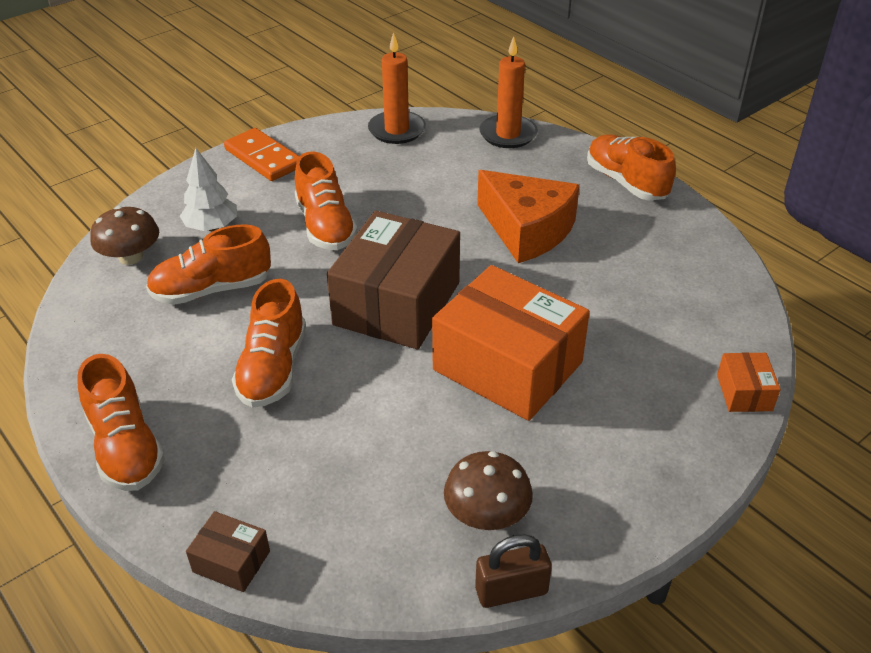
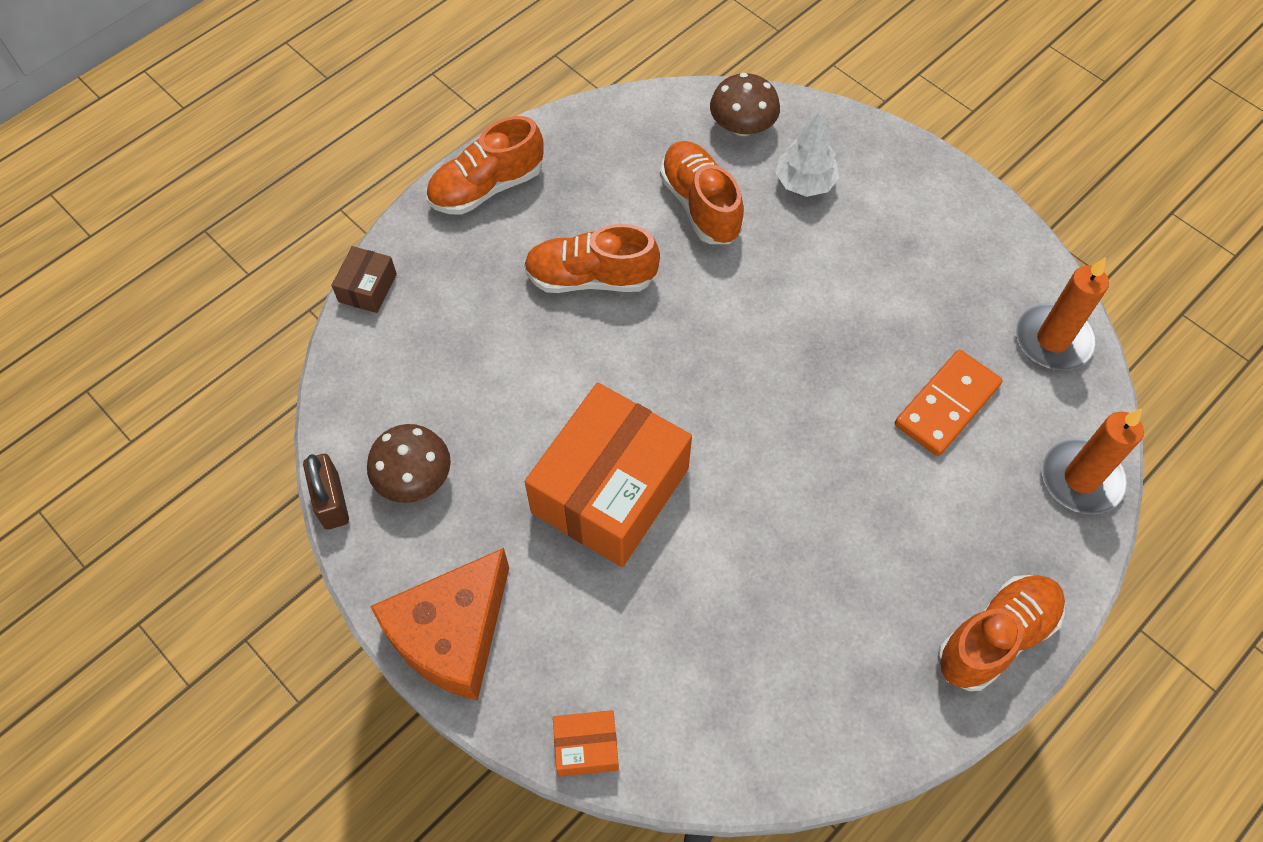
camera: 85 degrees right, 20 degrees up
(263, 158) = (949, 205): orange domino -> orange domino (946, 405)
(325, 226) = (826, 289): orange shoe -> none
(397, 303) = (699, 375): brown box -> none
(527, 230) = (857, 507): orange cheese -> orange cheese (452, 634)

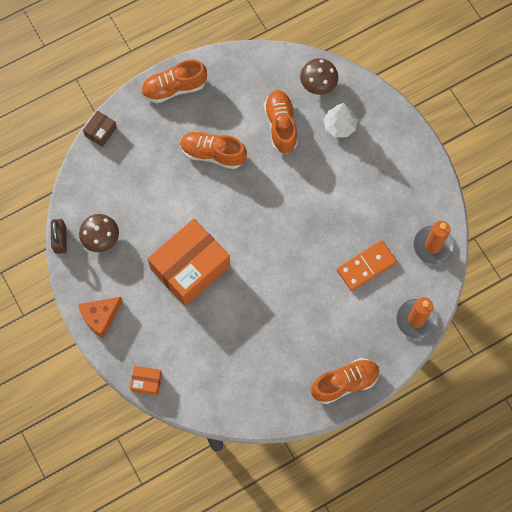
camera: 15 degrees right, 10 degrees up
(452, 634) = (100, 317): orange cheese -> orange cheese, size x0.66

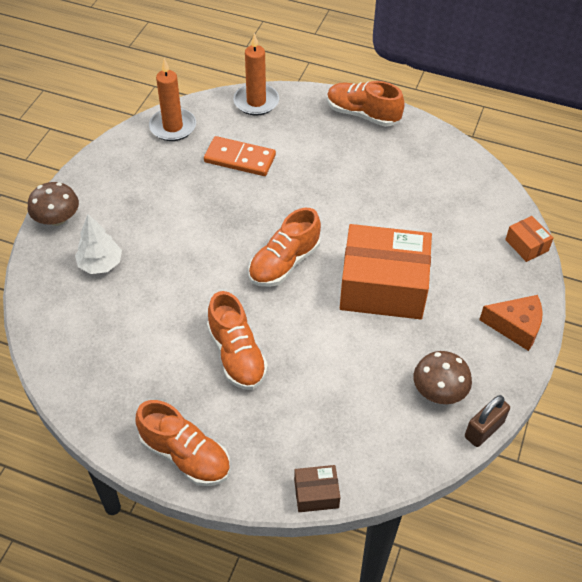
camera: 130 degrees left, 20 degrees down
(281, 125) = (144, 315): orange shoe -> orange shoe (284, 263)
(318, 83) = (60, 314): brown mushroom -> brown mushroom (57, 218)

